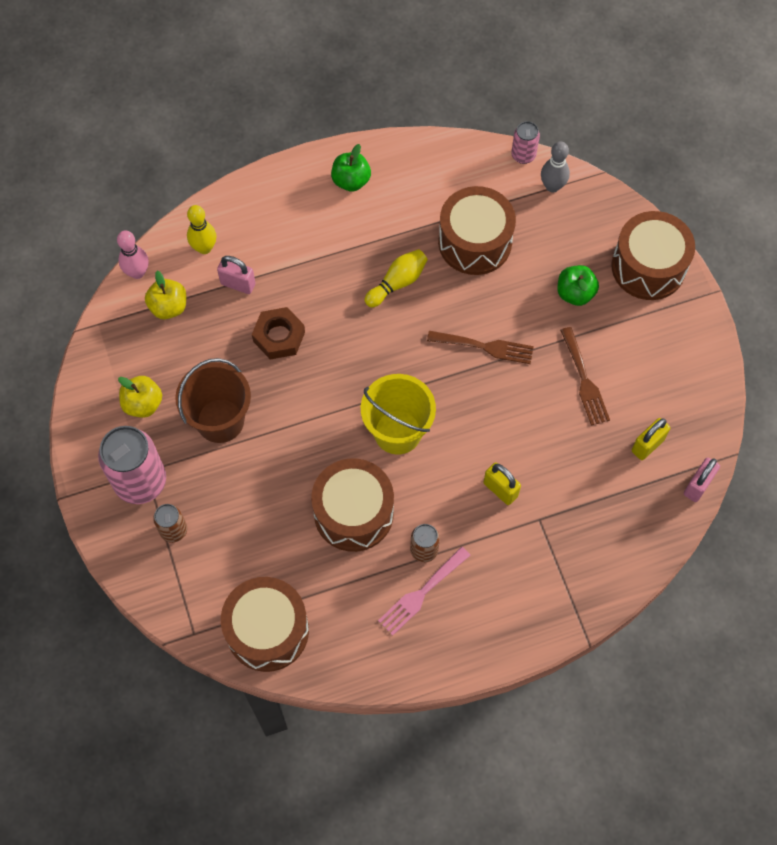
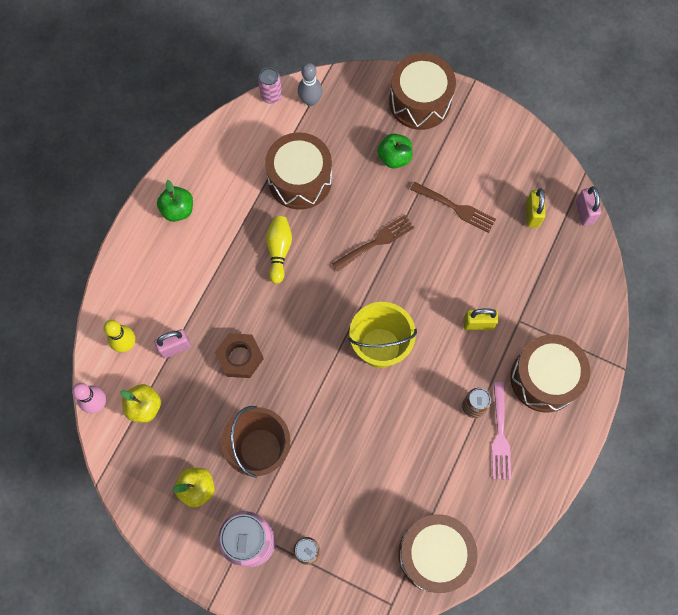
camera: 45 degrees left, 5 degrees up
(353, 513) = (407, 426): brown drum -> brown drum (544, 378)

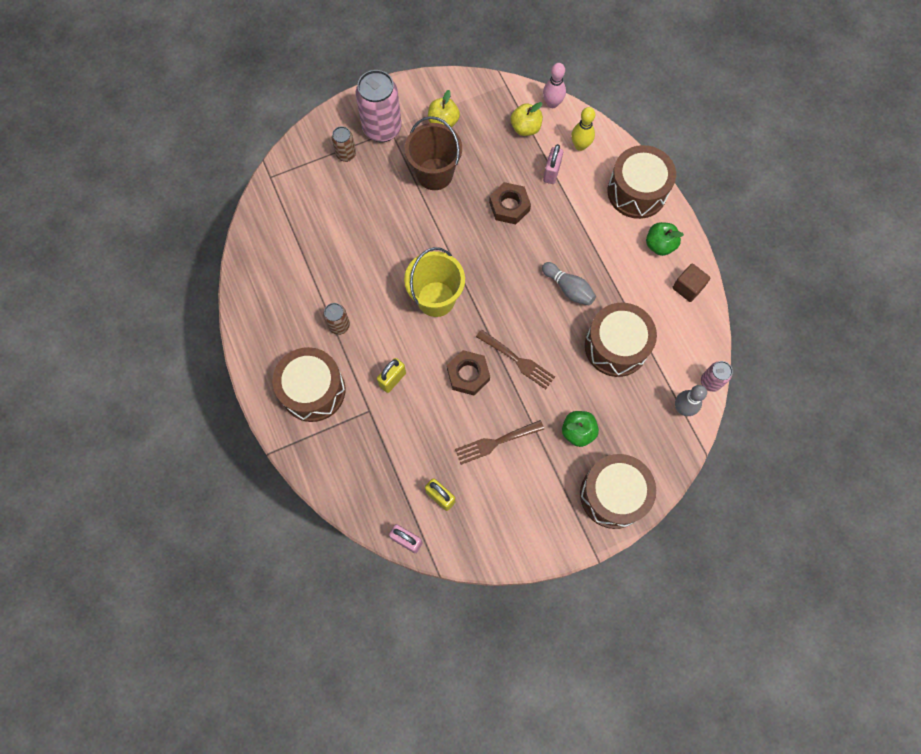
camera: 130 degrees right, 0 degrees up
(201, 163) = (687, 287): none -> brown cube
(279, 251) = (568, 288): yellow bowling pin -> grey bowling pin
(376, 242) = (518, 360): brown fork -> brown fork turned 60 degrees counterclockwise
(421, 270) = (468, 374): none -> brown nut
(434, 554) = (273, 224): brown drum -> brown drum (637, 192)
(500, 435) = (304, 326): pink fork -> none

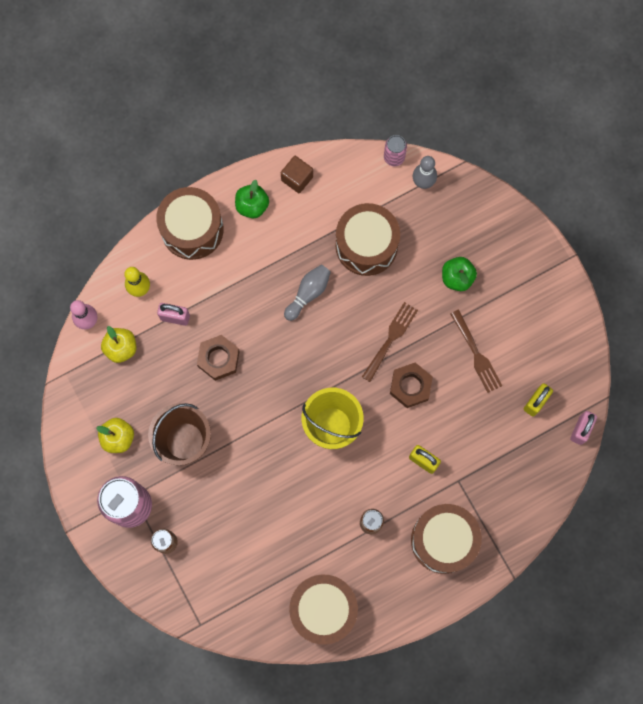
camera: 95 degrees left, 5 degrees up
(613, 495) = (514, 243): brown drum -> brown drum (323, 609)

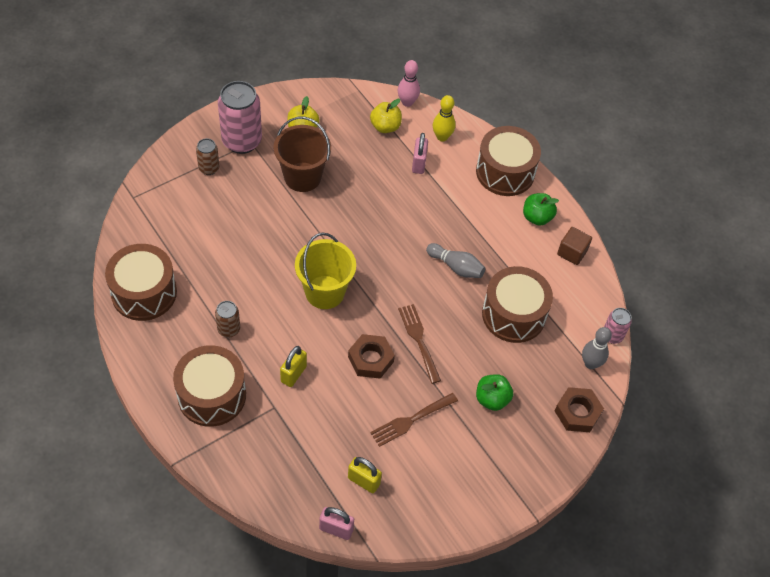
camera: 80 degrees right, 20 degrees down
(218, 359) = (383, 198): brown nut -> brown nut (577, 412)
(390, 338) = (419, 340): brown fork -> brown fork turned 135 degrees counterclockwise

